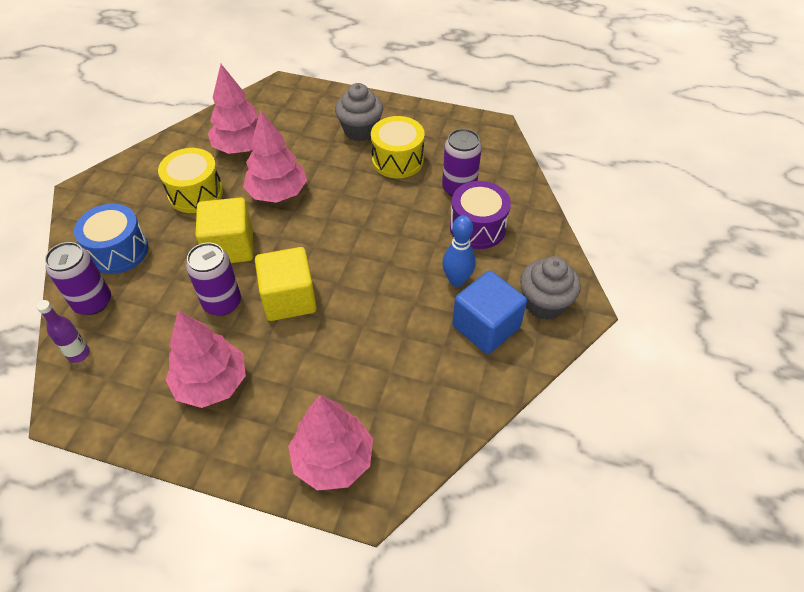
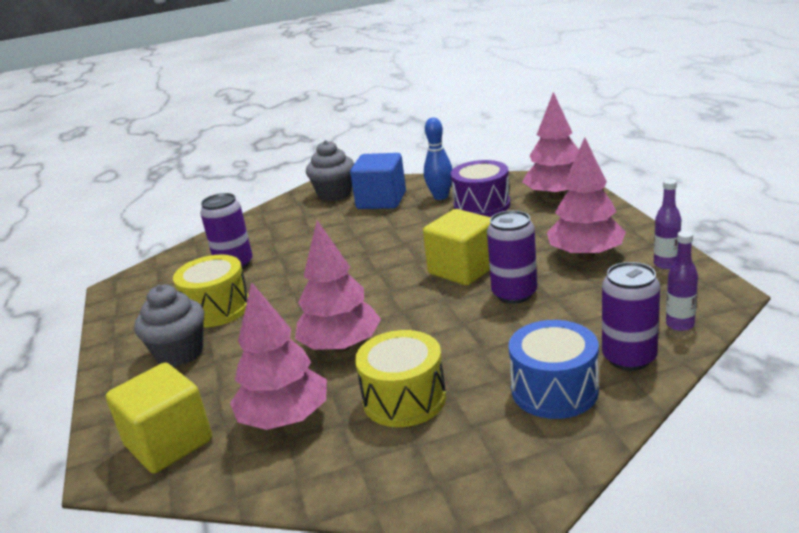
camera: 120 degrees left, 25 degrees down
(135, 419) = (666, 264): none -> purple bottle
(230, 247) = (449, 328): yellow cube -> yellow cube (169, 443)
(457, 280) = (350, 224): blue bowling pin -> blue bowling pin (440, 197)
(477, 227) = (279, 239): purple drum -> purple drum (482, 205)

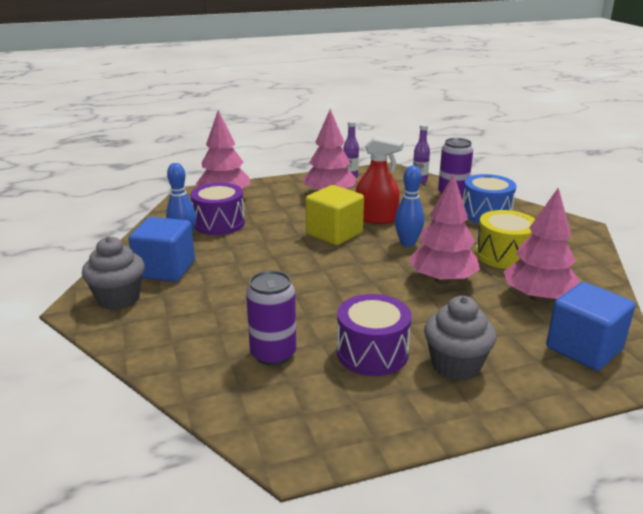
camera: 95 degrees left, 0 degrees up
(169, 443) = (584, 348): yellow cube -> blue cube
(217, 308) = (372, 353): yellow drum -> purple drum
(439, 320) = (407, 243): none -> blue bowling pin
(514, 294) = (376, 218): purple can -> red spray bottle

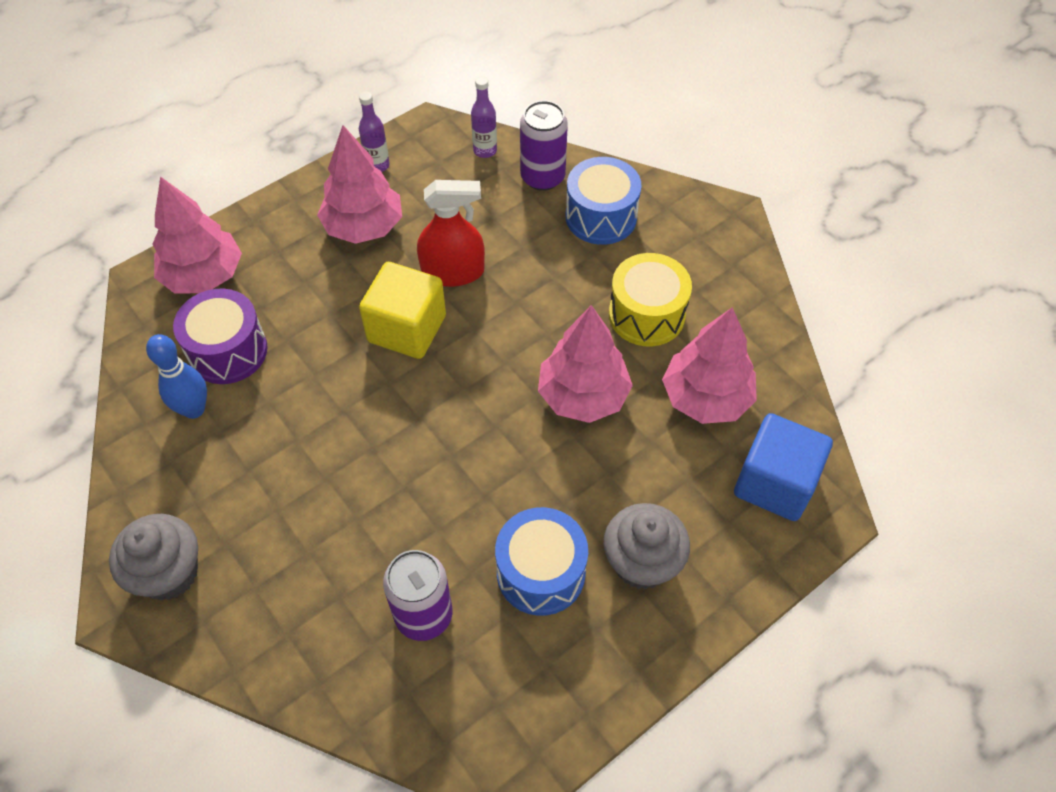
camera: 20 degrees left, 30 degrees up
(165, 269) = (202, 487): blue cube -> none
(372, 353) = (541, 572): purple drum -> blue drum
(407, 243) = (515, 323): blue bowling pin -> none

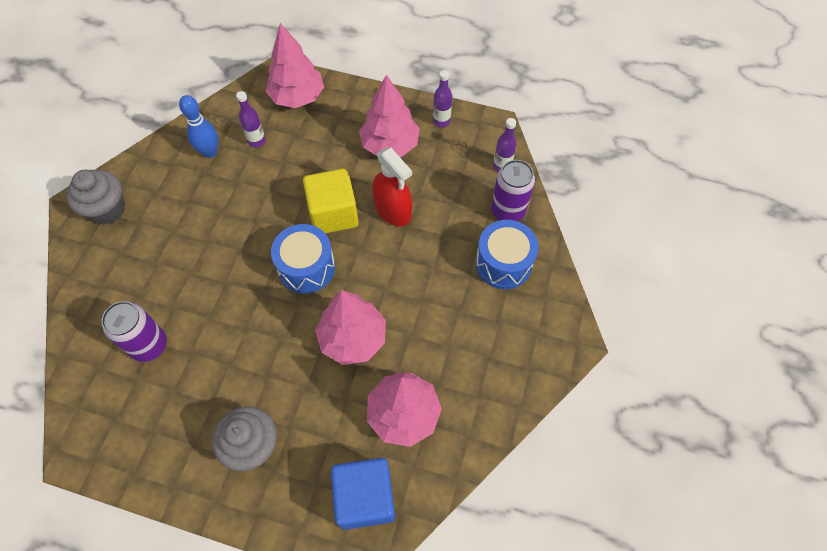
camera: 55 degrees right, 5 degrees up
(228, 351) = (257, 141): purple drum -> purple bottle
(541, 572) = (212, 391): blue drum -> blue drum (306, 267)
(646, 315) = (444, 338): yellow drum -> none

